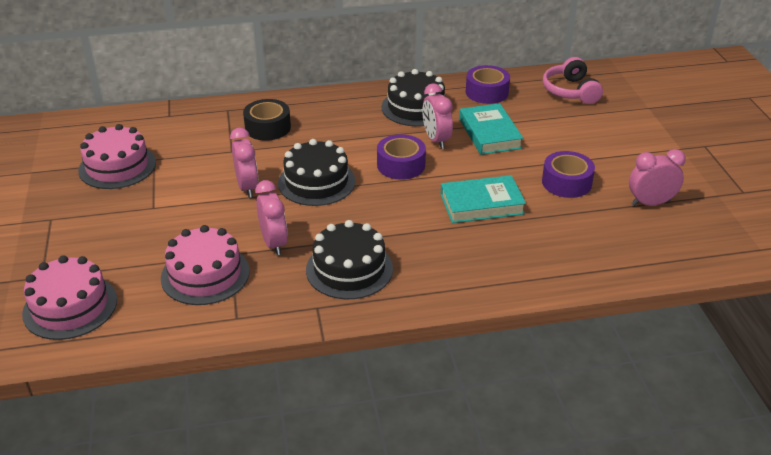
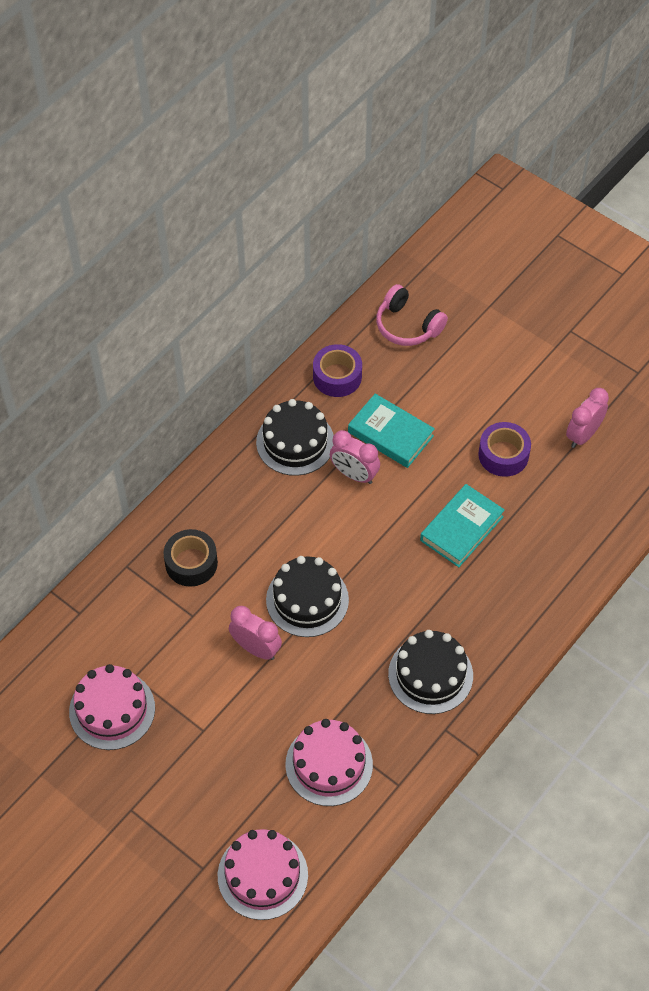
camera: 40 degrees left, 20 degrees up
(274, 243) = (346, 692): pink clock -> none
(401, 165) = (355, 528): purple tape -> none

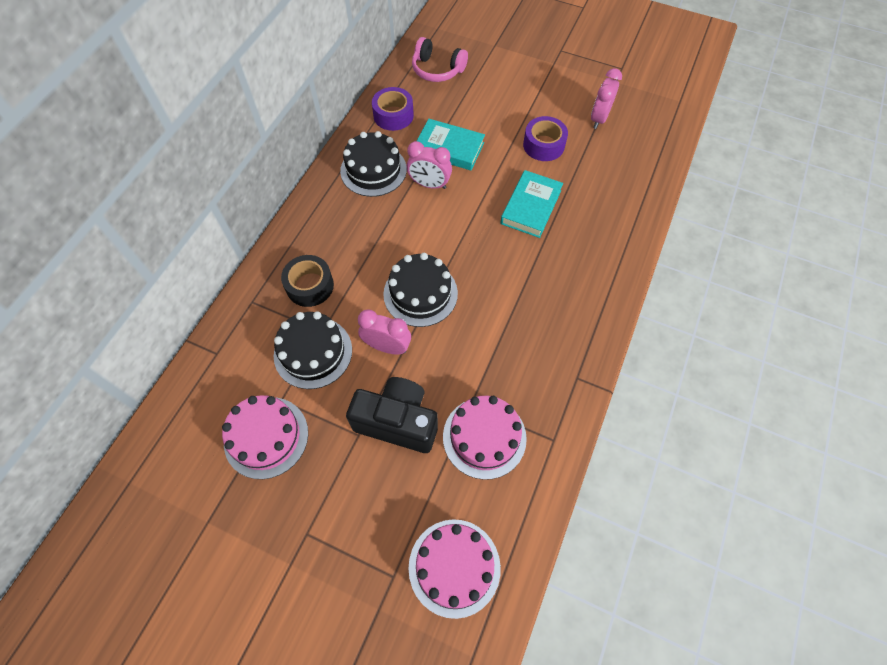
camera: 15 degrees left, 5 degrees up
(246, 727) = (397, 422): none -> black camera
(430, 674) = (547, 332): black cake -> black cake (313, 352)

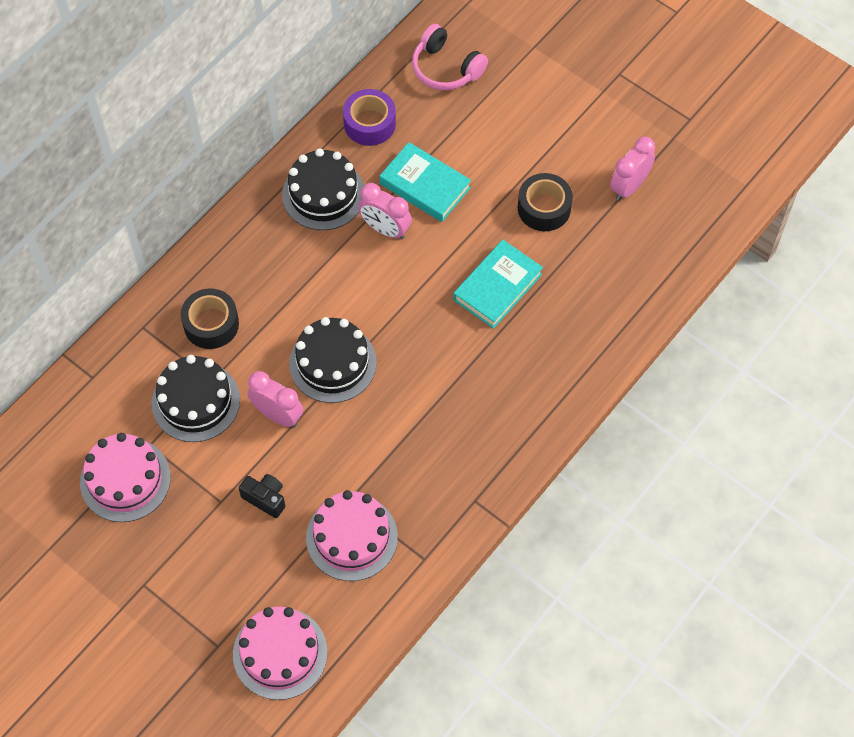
camera: 15 degrees right, 0 degrees up
(397, 422) = (265, 498): black camera -> black camera, size x0.50
(543, 145) = (544, 208): purple tape -> black tape

